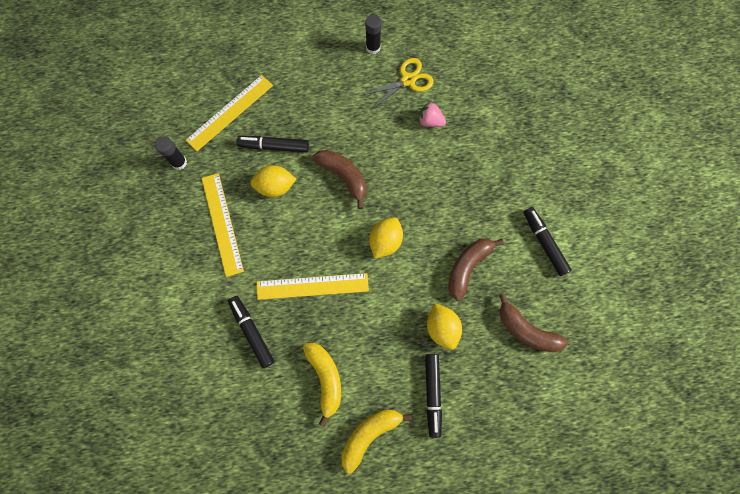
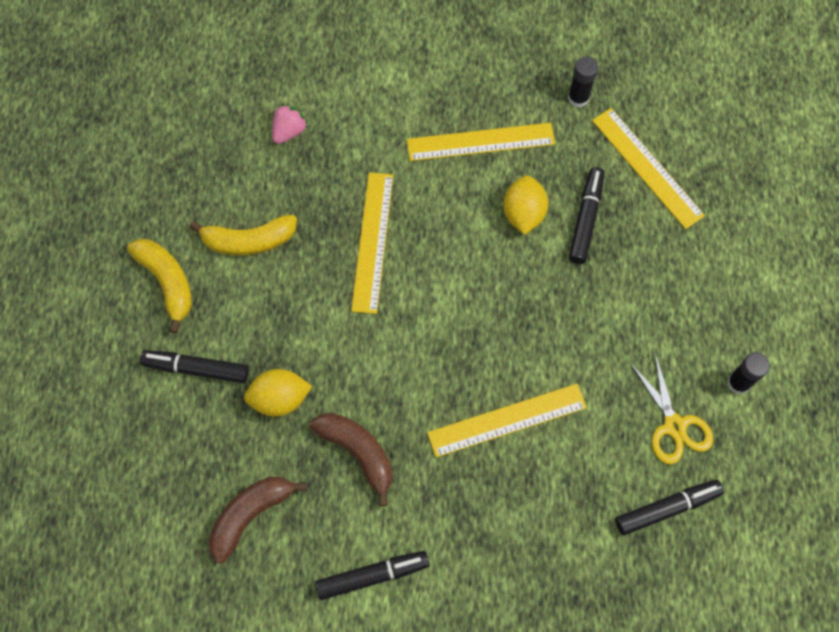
camera: 100 degrees right, 5 degrees down
(252, 332) = (327, 162): black marker -> black marker (666, 508)
(343, 176) = (525, 305): brown banana -> none
(385, 241) = (417, 346): yellow lemon -> none
(425, 177) = (507, 420): none -> yellow ruler
(430, 121) = (598, 446): pink strawberry -> pink strawberry (289, 131)

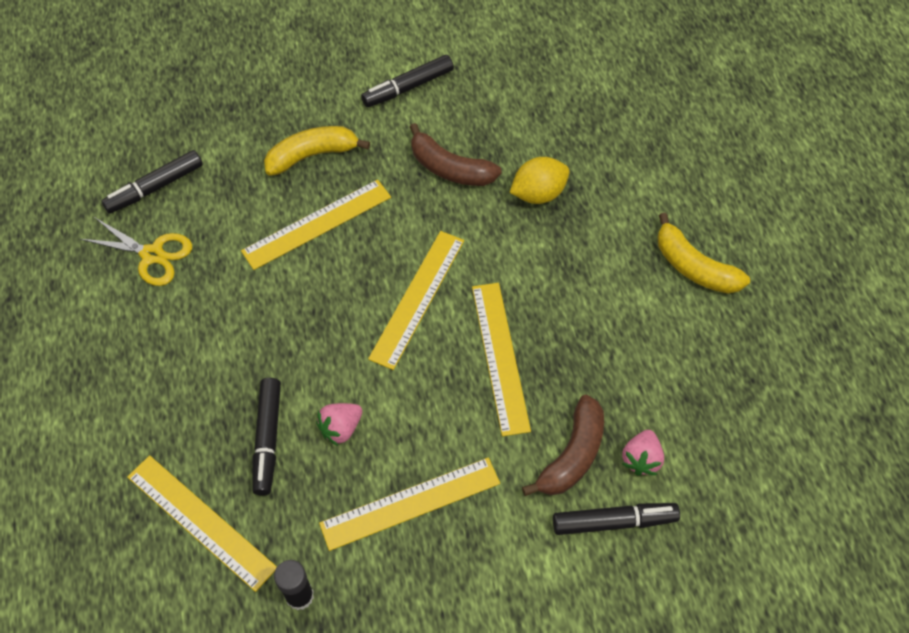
camera: 165 degrees right, 10 degrees down
(197, 369) = (626, 200): black marker -> black marker (613, 521)
(249, 241) = (631, 326): yellow banana -> yellow banana (312, 155)
(250, 515) = (527, 105): brown banana -> brown banana (572, 455)
(429, 315) = (417, 298): none -> yellow ruler
(523, 213) = (341, 428): yellow lemon -> pink strawberry
(674, 426) = (152, 255): yellow scissors -> yellow scissors turned 150 degrees clockwise
(738, 383) = (87, 308): black glue stick -> none

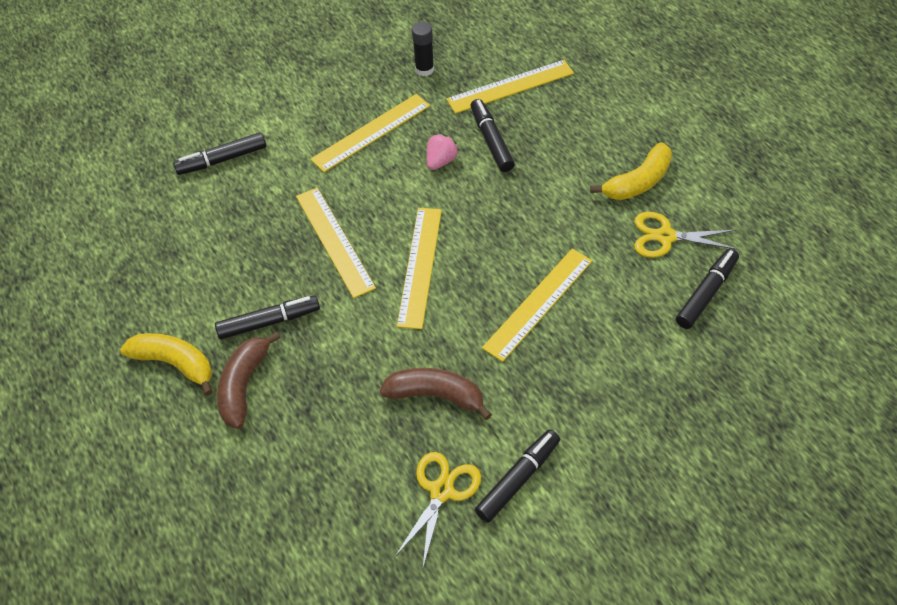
camera: 165 degrees right, 5 degrees down
(201, 521) = (510, 86): yellow ruler -> yellow ruler turned 45 degrees counterclockwise
(312, 155) = (579, 368): yellow banana -> yellow banana (638, 182)
(473, 95) = (441, 491): none -> yellow scissors
(538, 194) = (339, 394): yellow lemon -> none
(572, 455) = (260, 191): brown banana -> brown banana (244, 385)
(592, 283) = (268, 322): none -> black marker
(641, 459) = (207, 202): pink strawberry -> none

